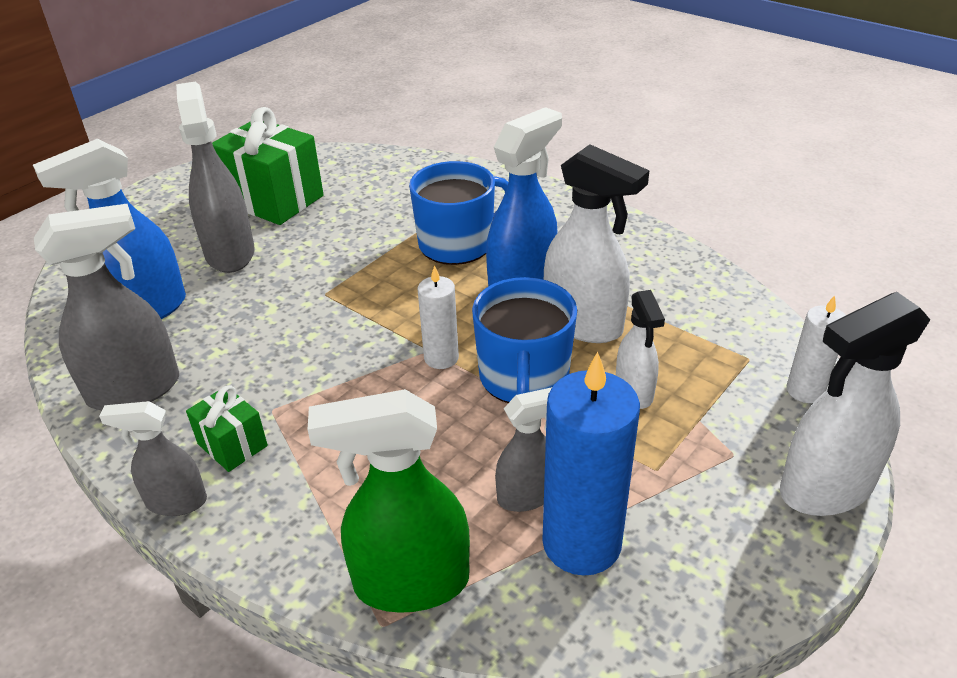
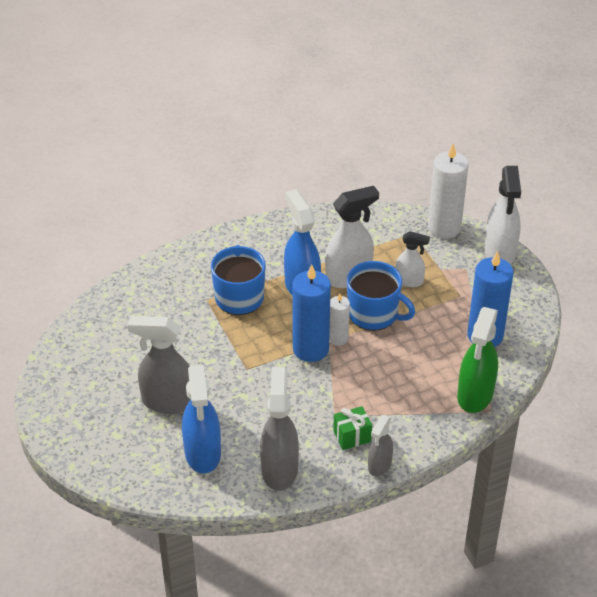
camera: 65 degrees left, 5 degrees up
(274, 200) = (117, 366): green gift -> none
(400, 338) = (310, 349): none -> blue candle
(527, 495) = (450, 342): grey spray bottle -> none
(805, 390) = (444, 227): white candle -> white candle, size x1.79

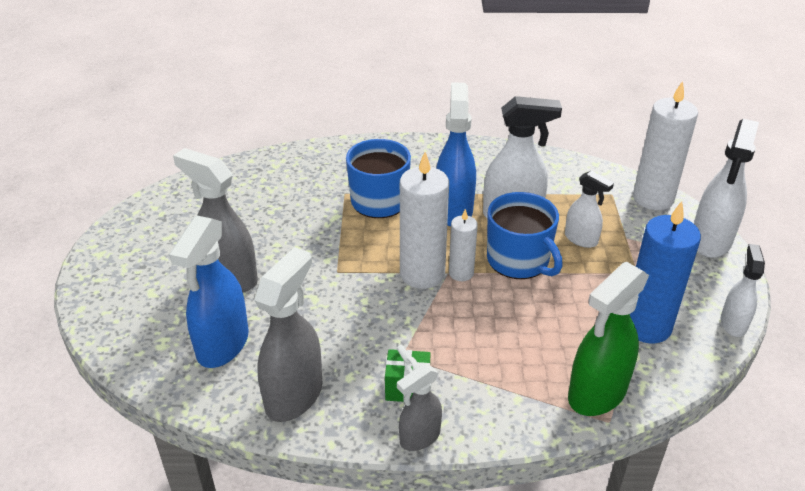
camera: 25 degrees right, 5 degrees down
(310, 349) = (422, 274): blue candle -> white candle
(539, 314) = (733, 323): none -> white spray bottle

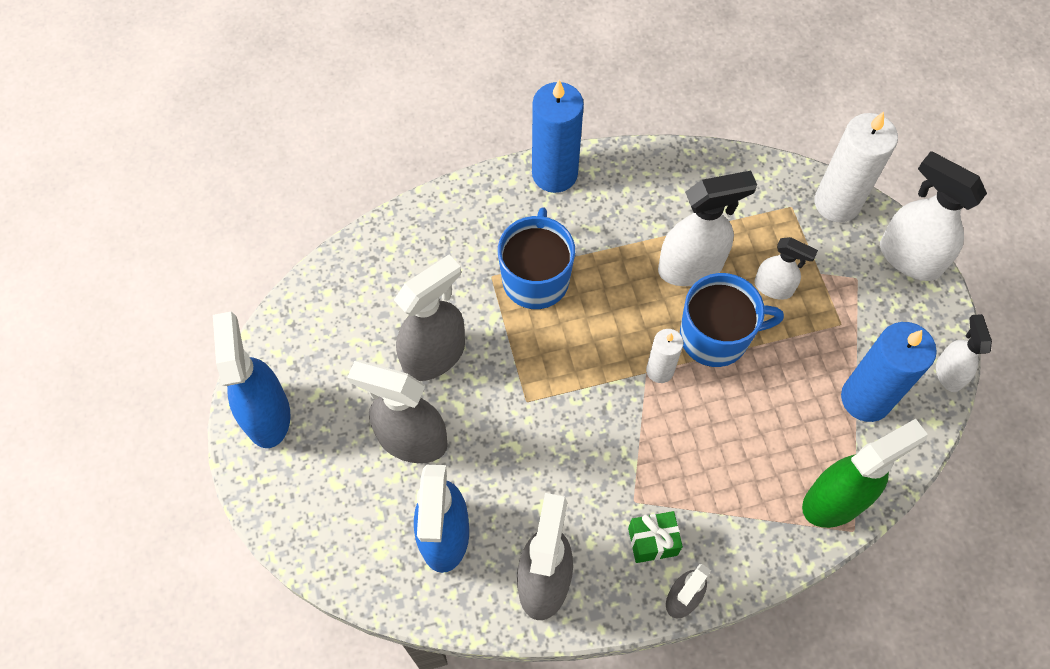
camera: 15 degrees left, 25 degrees up
(276, 230) = (434, 355): none -> grey spray bottle
(421, 146) = (554, 174): none -> blue candle
(422, 274) = (619, 382): white candle -> none
(453, 210) = (623, 274): blue spray bottle -> blue spray bottle (267, 414)
(519, 260) = (715, 336): blue mug -> blue mug turned 45 degrees counterclockwise
(596, 394) = (835, 500): green spray bottle -> green spray bottle turned 150 degrees counterclockwise
(710, 241) = (909, 257): white spray bottle -> white spray bottle turned 120 degrees clockwise

